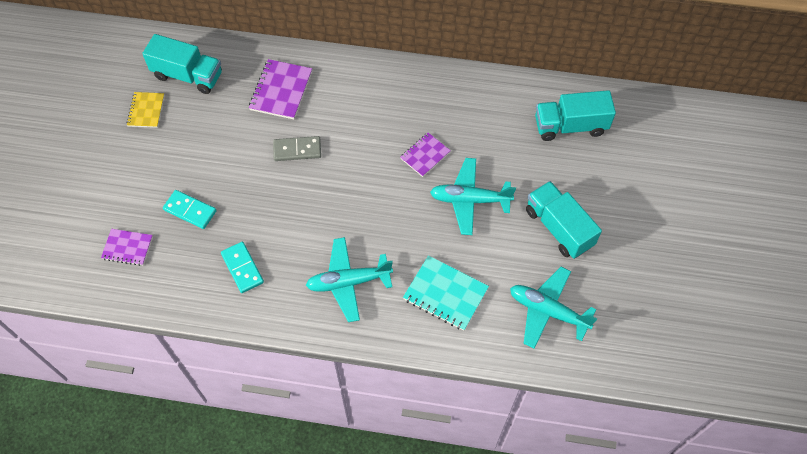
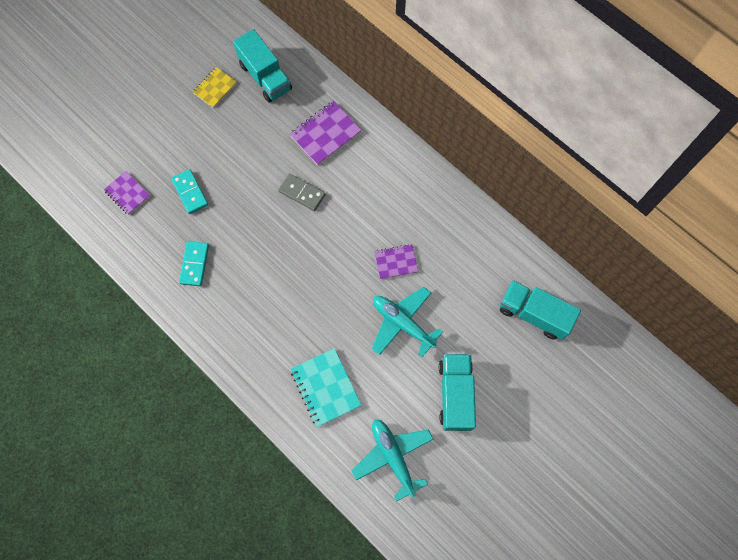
camera: 35 degrees right, 10 degrees up
(348, 282) = (262, 328): turquoise plane -> none

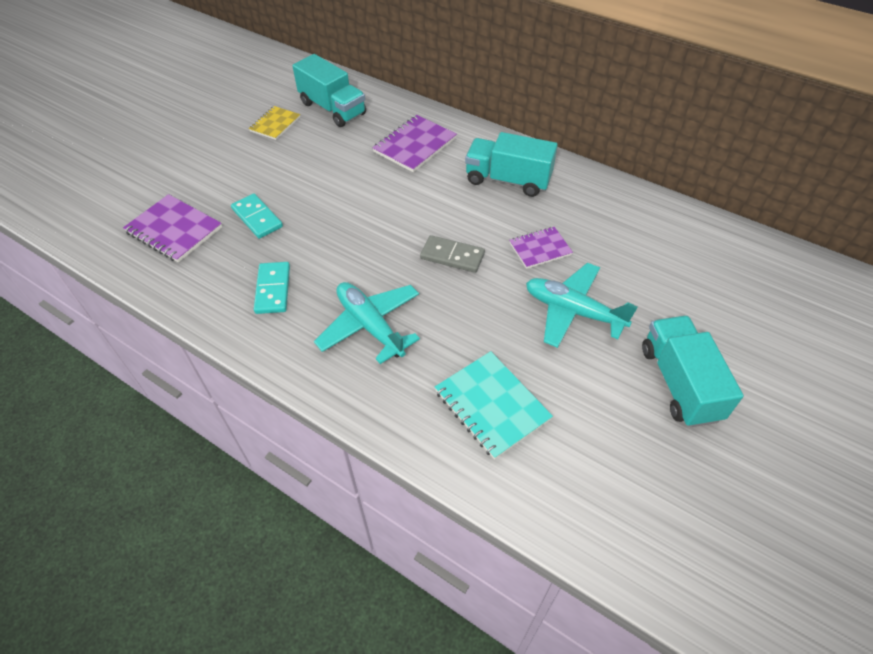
camera: 10 degrees left, 20 degrees down
(127, 193) = (174, 230): purple notebook -> purple notebook, size x1.56
(302, 193) = (400, 200): grey domino -> grey domino (452, 256)
(393, 456) = (623, 481): turquoise plane -> turquoise plane (370, 326)
(533, 314) = (737, 275): turquoise truck -> turquoise truck (508, 180)

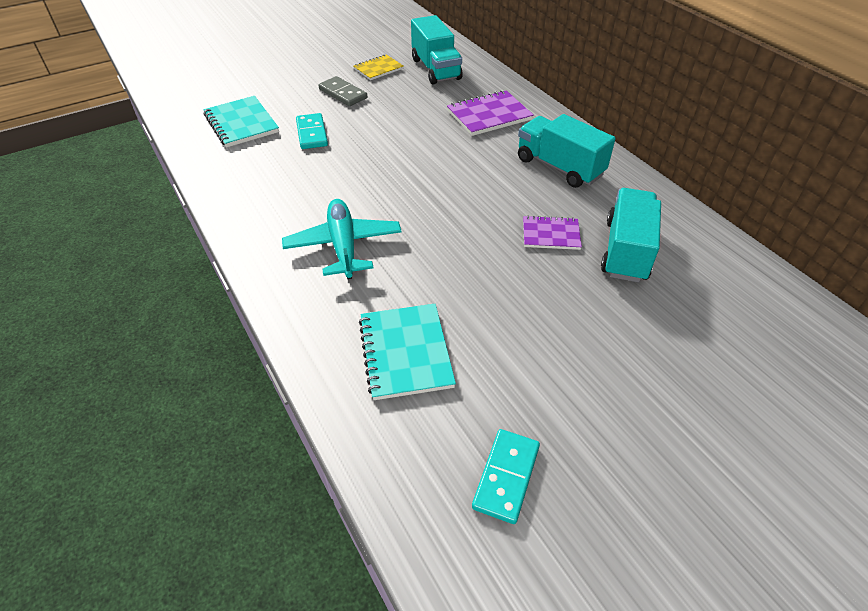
camera: 25 degrees right, 5 degrees down
(174, 230) = (241, 123): purple notebook -> turquoise notebook
(273, 289) = (284, 190): turquoise domino -> turquoise domino (506, 477)
(452, 256) = (459, 214): grey domino -> grey domino (343, 93)
(573, 311) = (546, 300): turquoise plane -> none
(679, 383) = (619, 409): turquoise truck -> turquoise truck (626, 251)

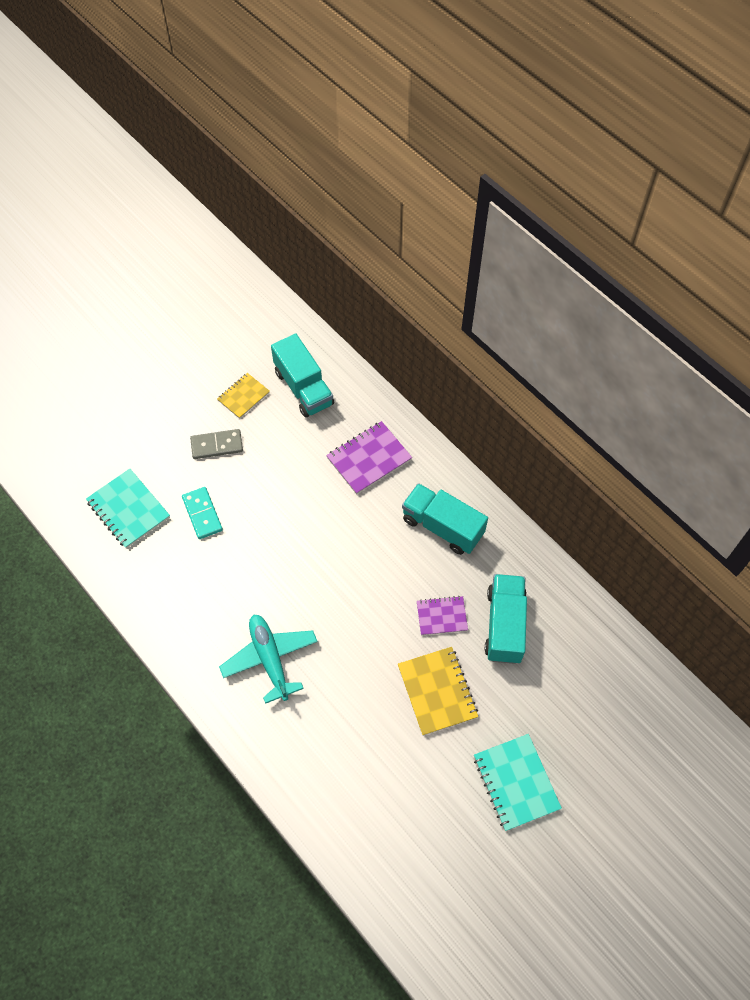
camera: 10 degrees left, 15 degrees up
(343, 93) = (217, 445): grey domino -> grey domino turned 45 degrees counterclockwise
(406, 352) = (344, 762): turquoise notebook -> turquoise notebook (516, 782)
(506, 477) = (431, 853): turquoise domino -> none
(537, 299) = (437, 691): none -> yellow notebook

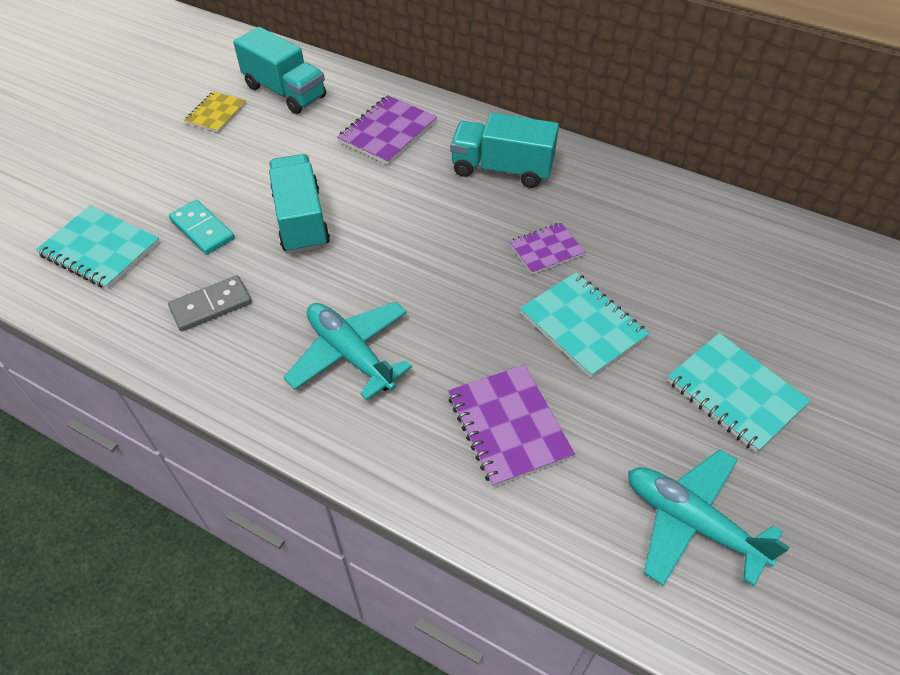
camera: 20 degrees left, 10 degrees down
(217, 445) = (198, 162): grey domino -> grey domino (211, 305)
(352, 752) = (508, 426): none -> purple notebook
(437, 691) = (582, 326): yellow notebook -> turquoise notebook
(437, 861) = (691, 522): none -> turquoise plane
(504, 625) = (623, 238): turquoise truck -> turquoise truck (301, 220)

